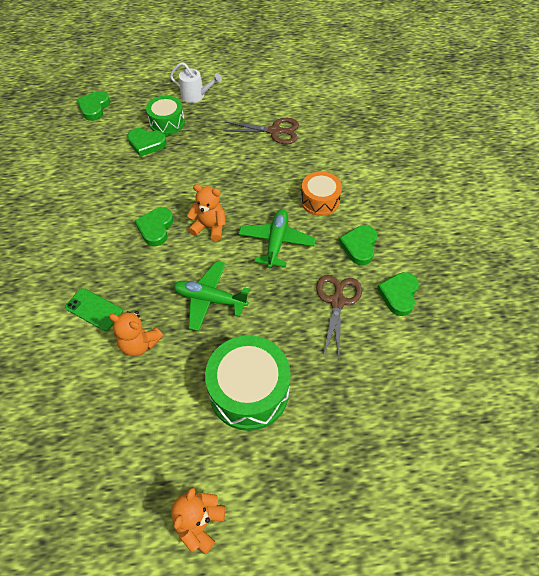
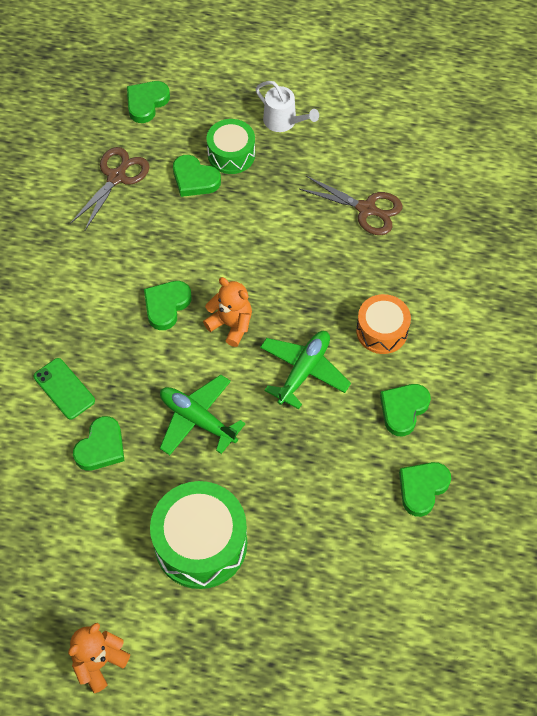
camera: 20 degrees right, 5 degrees up
(139, 344) = (101, 447): orange teddy bear -> green heart
(337, 301) = (344, 472): brown scissors -> brown scissors (116, 177)

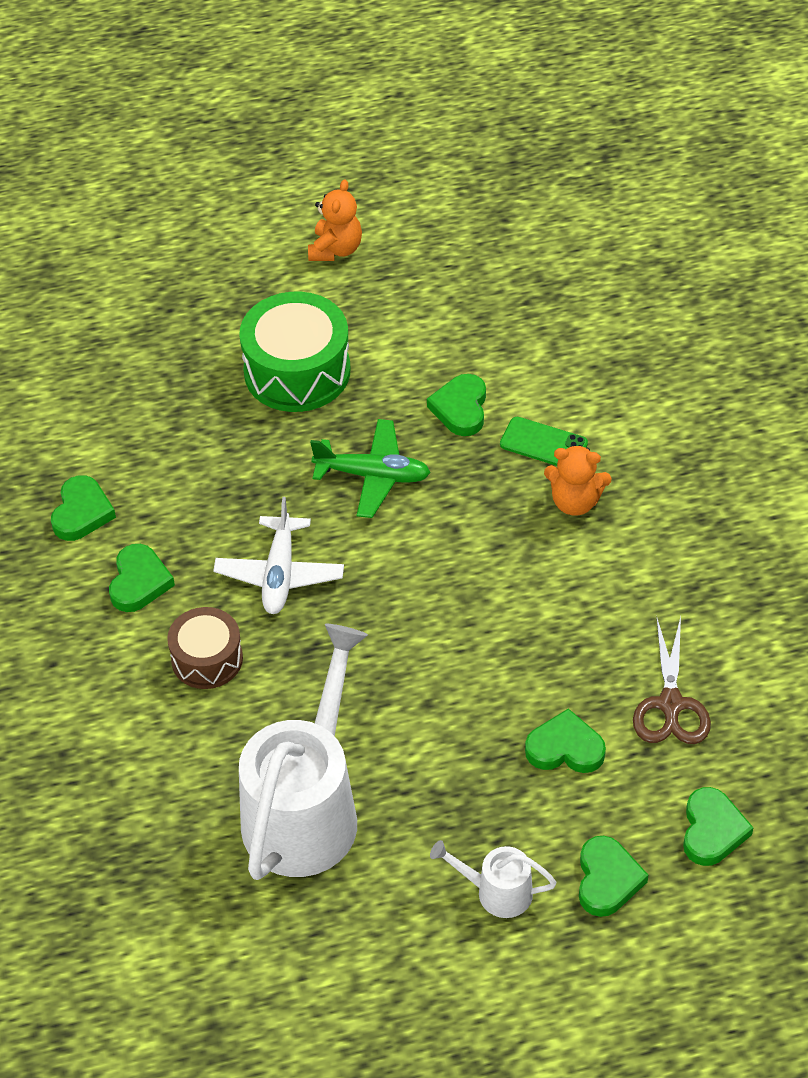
camera: 155 degrees right, 10 degrees down
(166, 306) = (490, 576): green heart -> green heart (607, 879)
(231, 154) = (539, 806): green drum -> none
(231, 325) = (398, 588): orange teddy bear -> orange teddy bear (575, 502)
(303, 371) = (280, 574): green plane -> white plane
(366, 209) = (305, 810): brown scissors -> white watering can
(382, 331) = (207, 659): orange drum -> brown drum

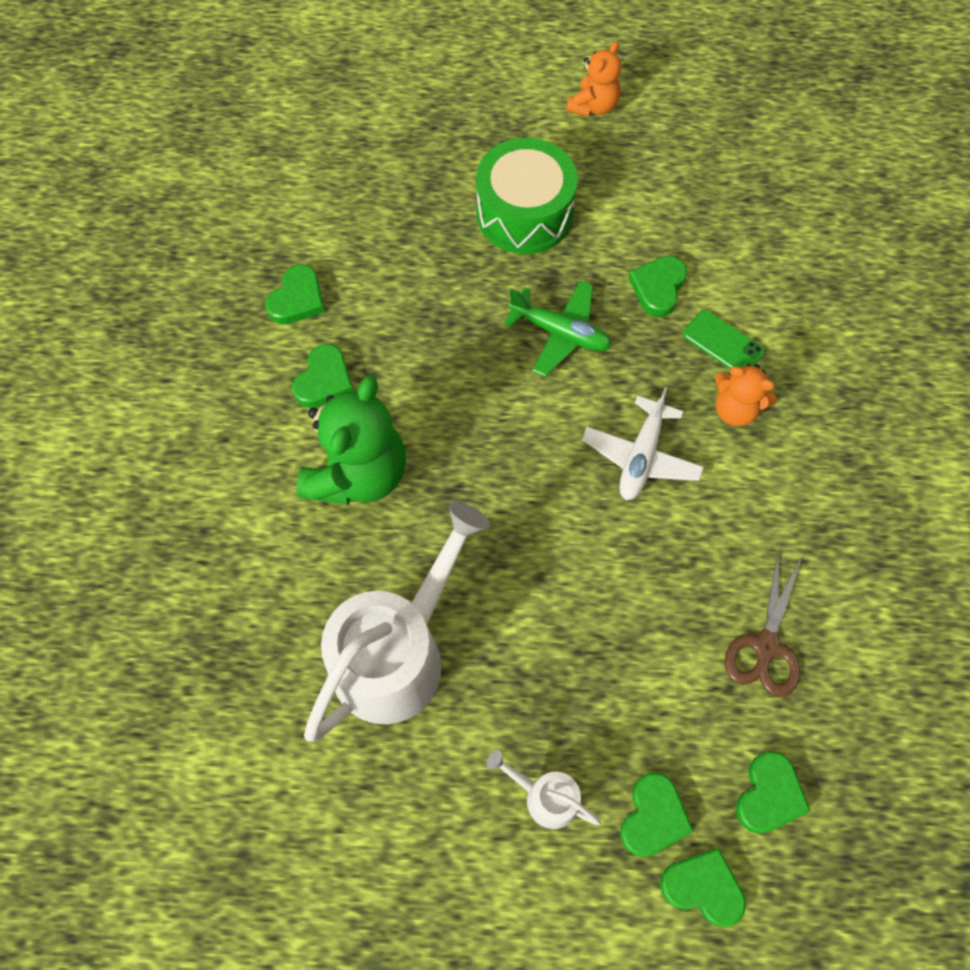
camera: 15 degrees right, 15 degrees up
(207, 659) = (358, 473): brown drum -> green teddy bear
(280, 574) = (448, 407): white plane -> white plane (641, 456)
(565, 748) = (653, 662): green heart -> green heart (703, 887)

